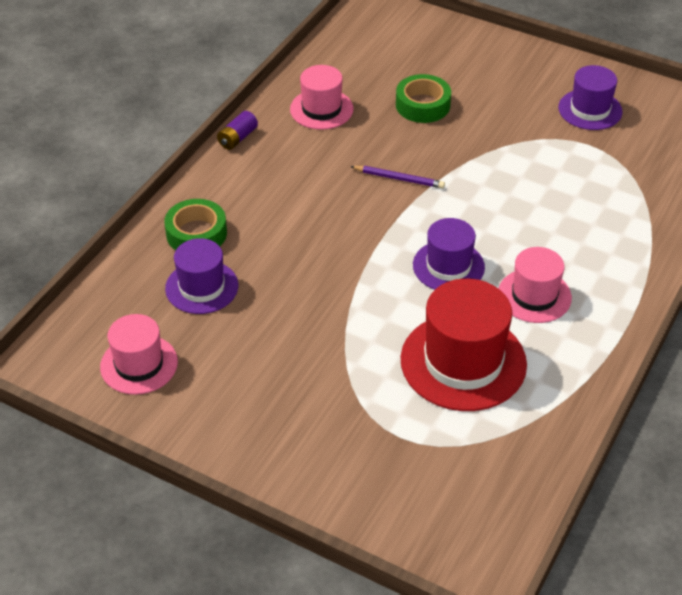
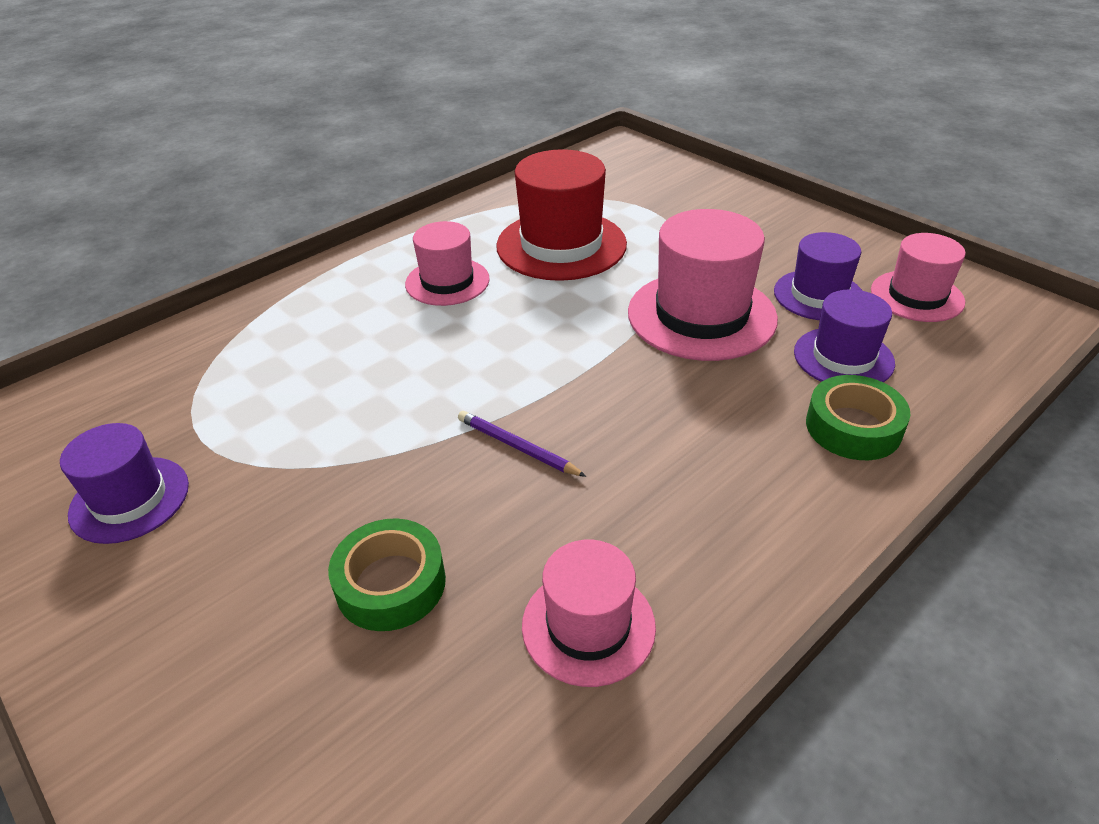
camera: 160 degrees left, 5 degrees down
(237, 138) = (774, 594): purple battery -> none
(313, 305) = (701, 315): none -> pink hat
(448, 266) = (521, 324): purple hat -> purple hat (818, 295)

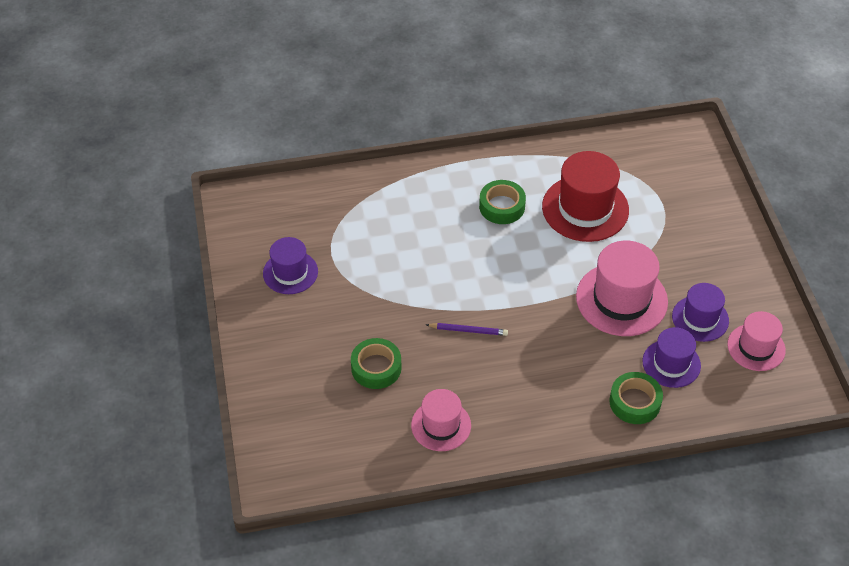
camera: 30 degrees right, 10 degrees up
(447, 282) = (502, 206): pink hat -> green tape
(517, 447) = (468, 330): purple pencil -> purple pencil turned 120 degrees clockwise

